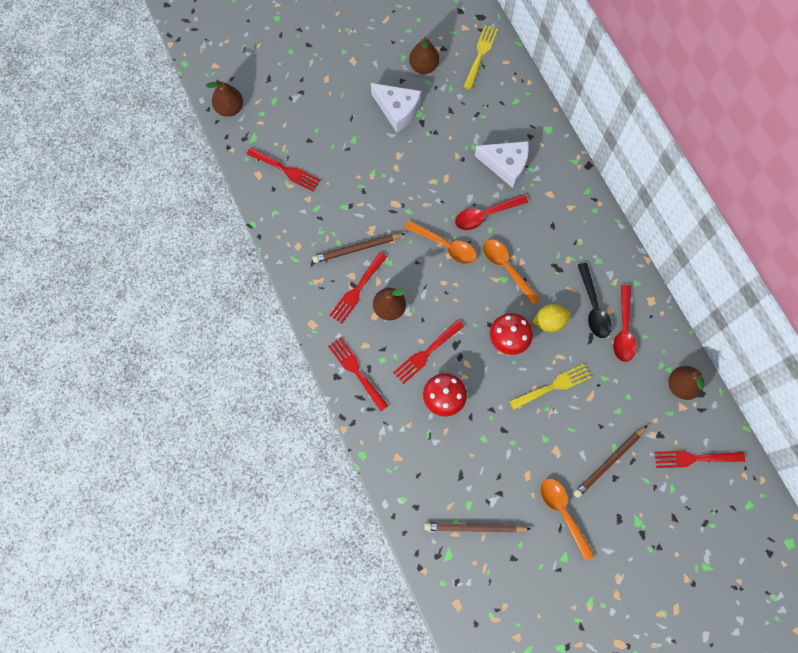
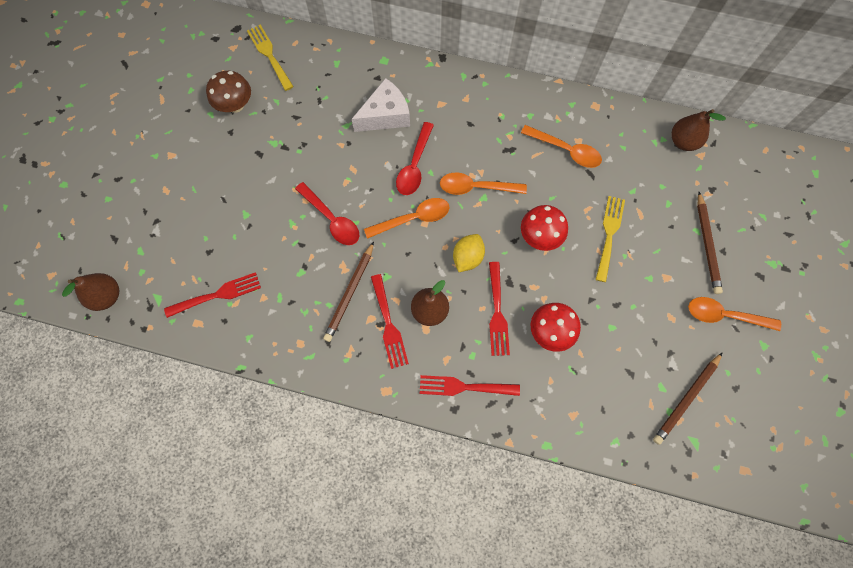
camera: 50 degrees left, 0 degrees up
(397, 110) = (254, 157): white cheese -> none
(423, 66) = (235, 105): brown pear -> brown mushroom
(549, 322) = (551, 193): yellow lemon -> yellow lemon (467, 257)
(593, 307) = (565, 150): black spoon -> orange spoon
(623, 329) = (603, 144): red spoon -> red spoon (331, 219)
(694, 458) = (750, 180): red fork -> none

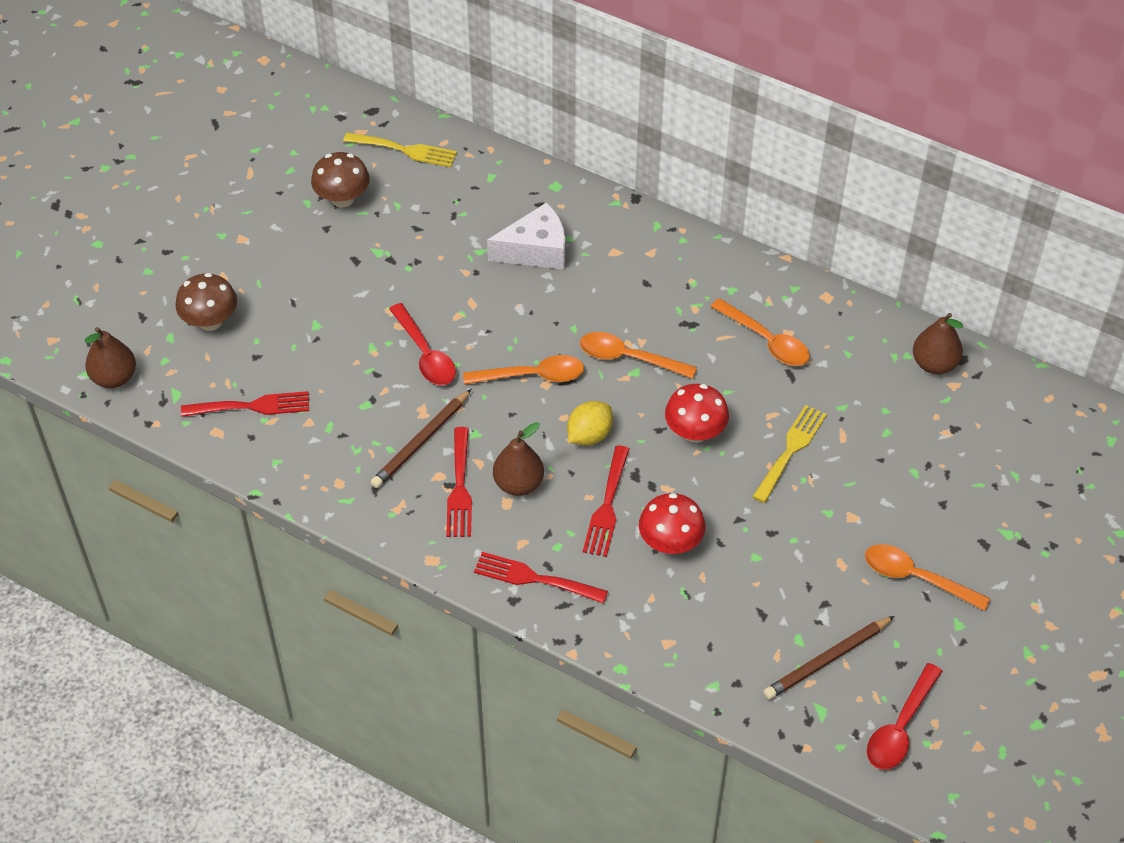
camera: 15 degrees right, 20 degrees down
(166, 230) = (210, 321): none -> brown mushroom
(269, 55) = (405, 150): yellow fork -> yellow fork turned 120 degrees clockwise
(414, 165) = (555, 316): red spoon -> red spoon (900, 727)
(707, 245) = (922, 491): brown pencil -> none

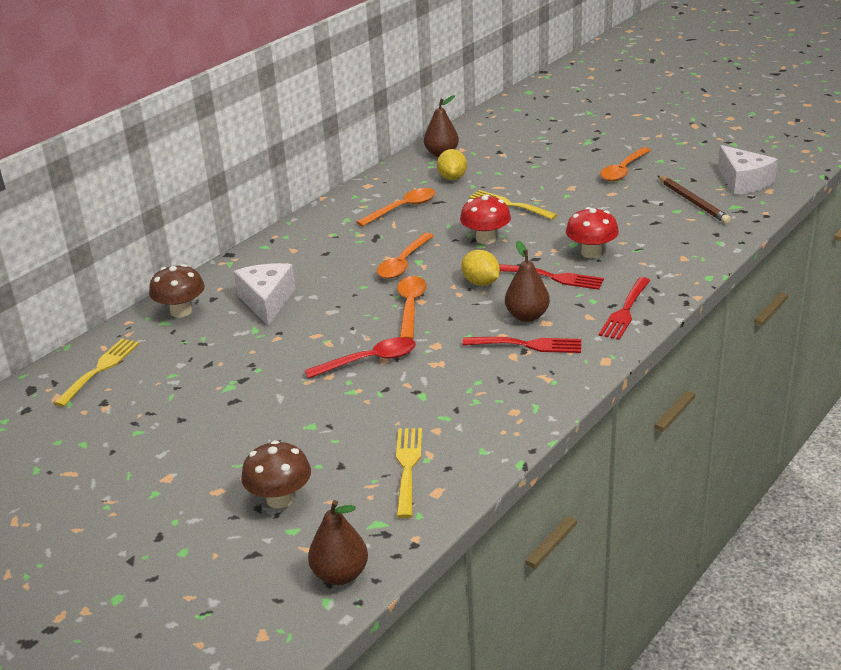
camera: 80 degrees left, 20 degrees down
(252, 406) = (407, 467): red fork -> yellow fork
(342, 199) = (145, 408): brown mushroom -> brown mushroom (181, 311)
(421, 442) = (473, 364): brown pencil -> none
(861, 383) = (452, 178): none -> yellow lemon
(900, 727) = (743, 182): red spoon -> white cheese

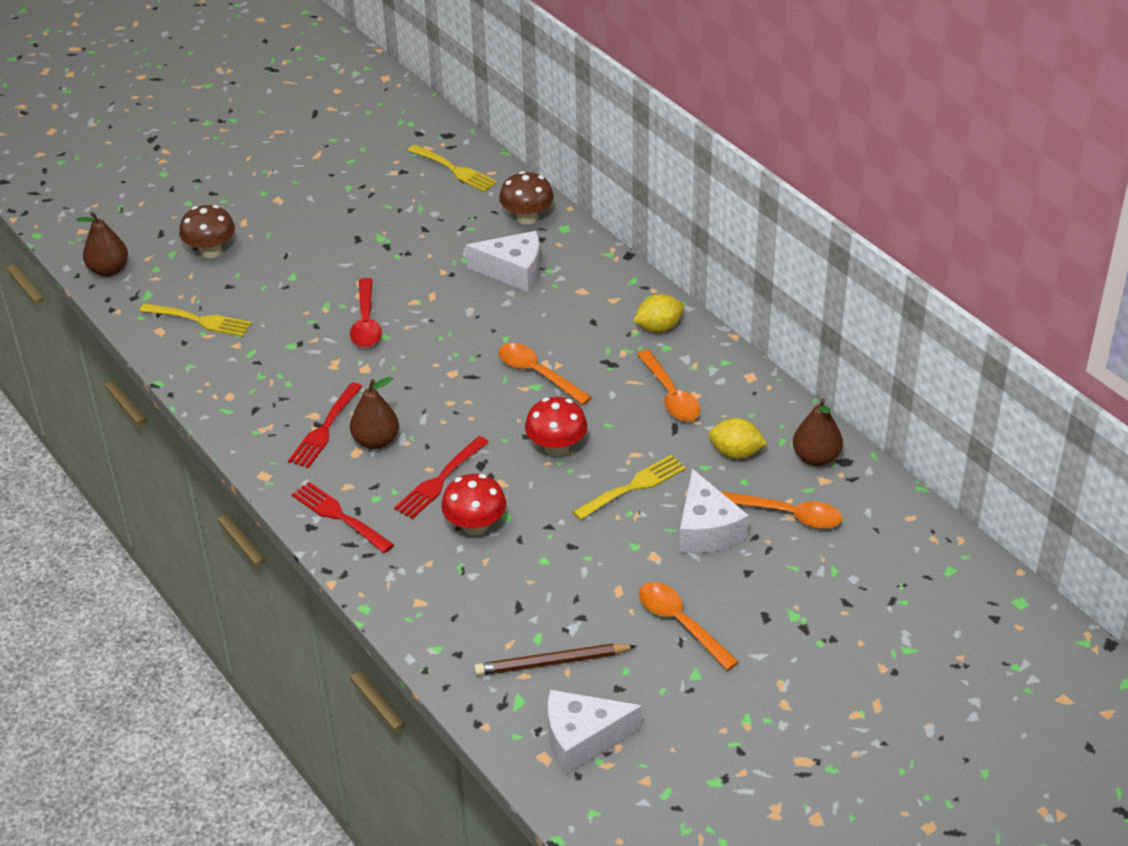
camera: 105 degrees right, 10 degrees up
(410, 307) = (444, 364): orange spoon -> orange spoon (788, 515)
(480, 283) = (462, 422): yellow lemon -> yellow lemon (658, 327)
(533, 176) = (706, 530): none -> white cheese

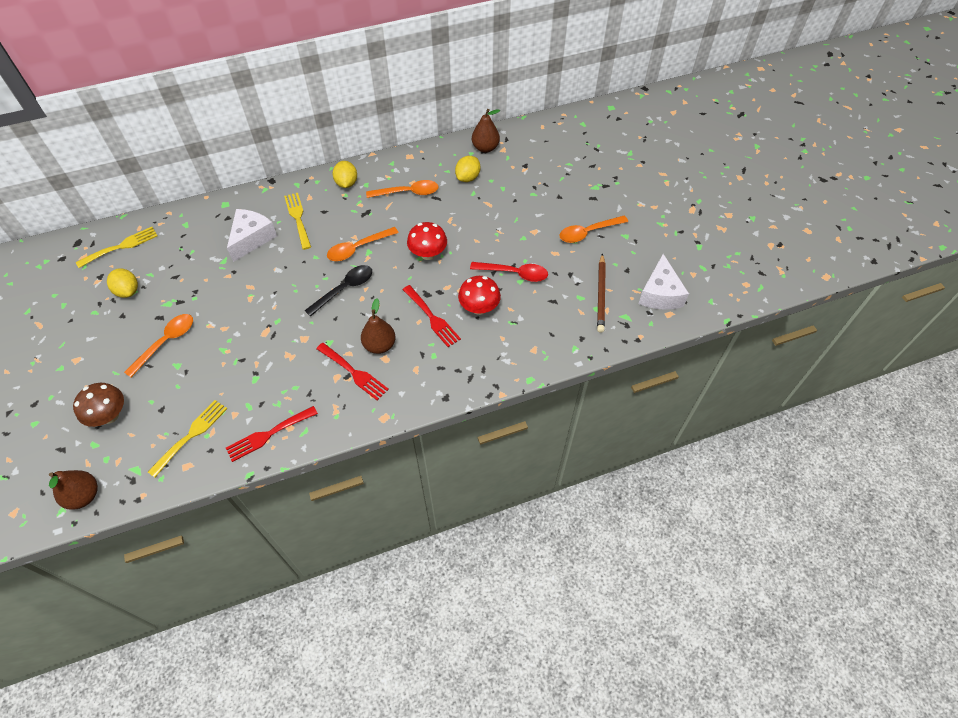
camera: 75 degrees left, 15 degrees up
(339, 516) = (442, 379): red fork -> red fork (268, 434)
(366, 322) = (256, 329): red spoon -> red spoon (514, 273)
(388, 200) = (128, 291): none -> yellow lemon
(459, 381) = (344, 289): none -> black spoon
(527, 218) = (201, 220): brown mushroom -> none
(633, 486) = (476, 227): yellow fork -> yellow fork (298, 218)
(706, 530) = (522, 204): white cheese -> none
(788, 515) = (523, 169): orange spoon -> orange spoon (166, 342)

